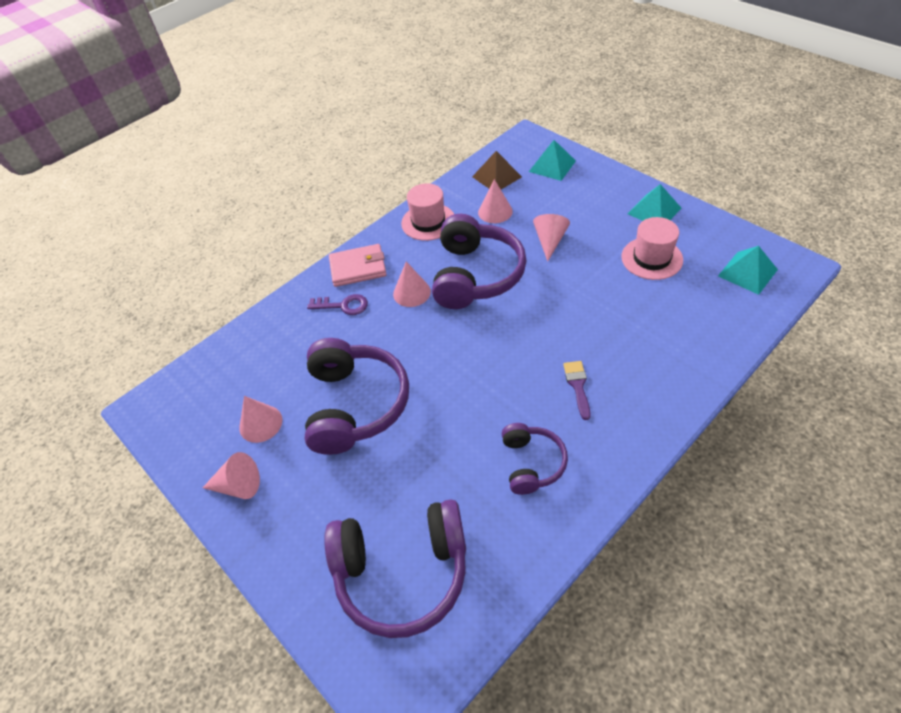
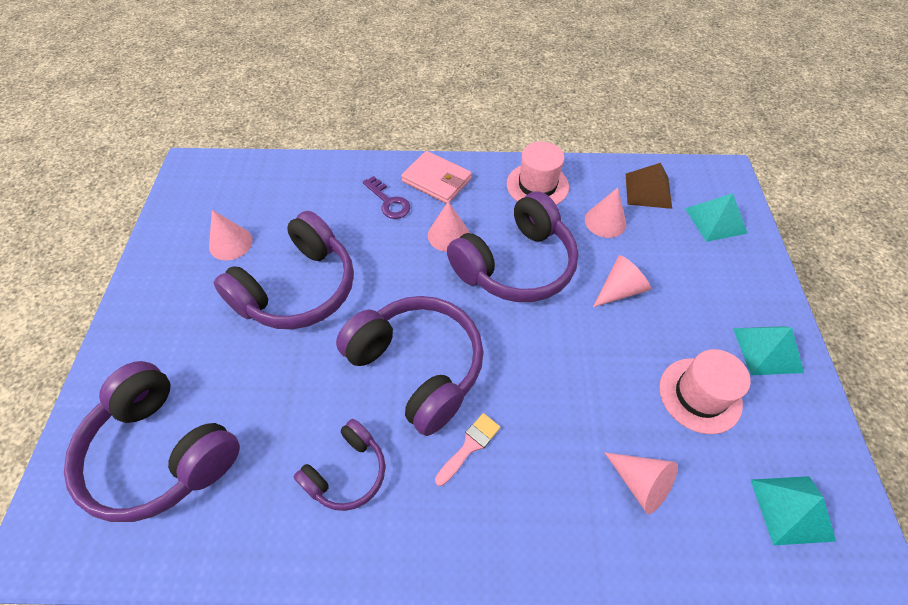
camera: 40 degrees right, 5 degrees up
(238, 485) = (165, 275): pink cone -> pink cone (641, 483)
(495, 376) = (417, 367): none -> purple headphones
(577, 386) = (470, 446): purple brush -> pink brush

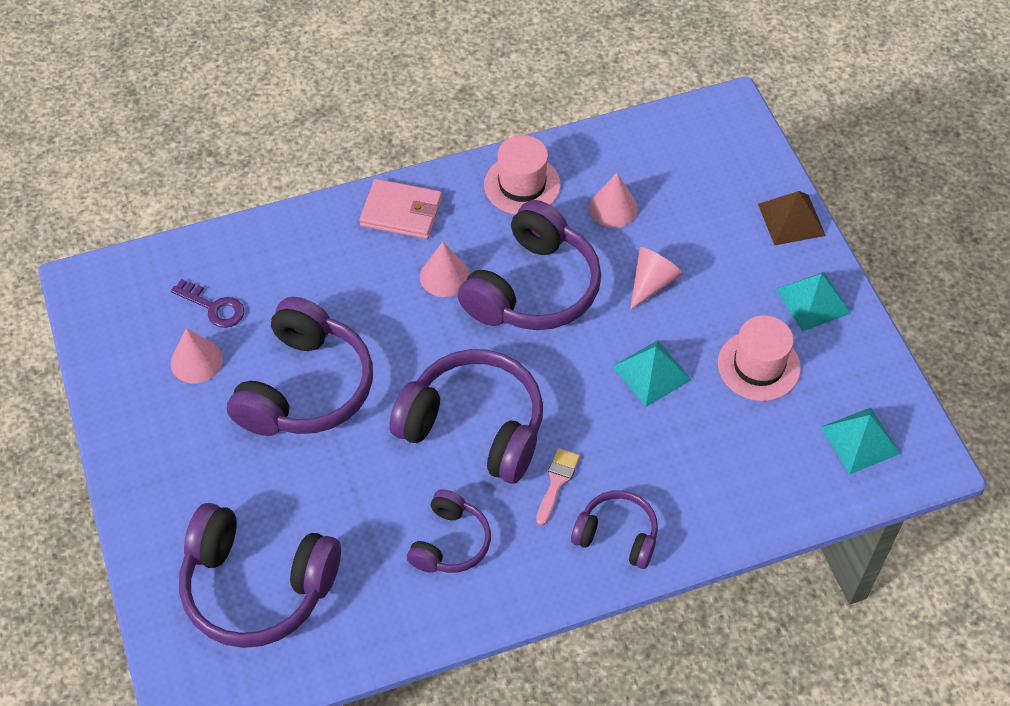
camera: 20 degrees left, 0 degrees up
(389, 202) = (357, 256): purple key -> purple key (214, 307)
(507, 525) = (617, 536): none -> purple headphones
(641, 483) = (725, 462): pink cone -> none
(648, 190) = (649, 155): brown pyramid -> brown pyramid (791, 219)
(715, 220) = (732, 171): turquoise pyramid -> turquoise pyramid (652, 373)

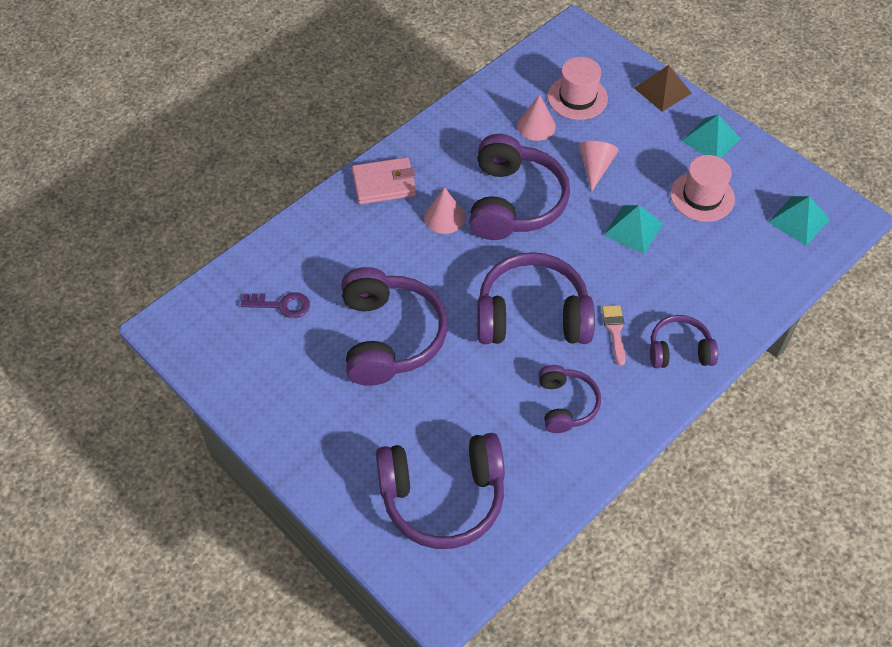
camera: 25 degrees left, 0 degrees up
(196, 361) = (292, 350): pink cone -> none
(522, 185) = (461, 133): pink hat -> pink hat (577, 97)

